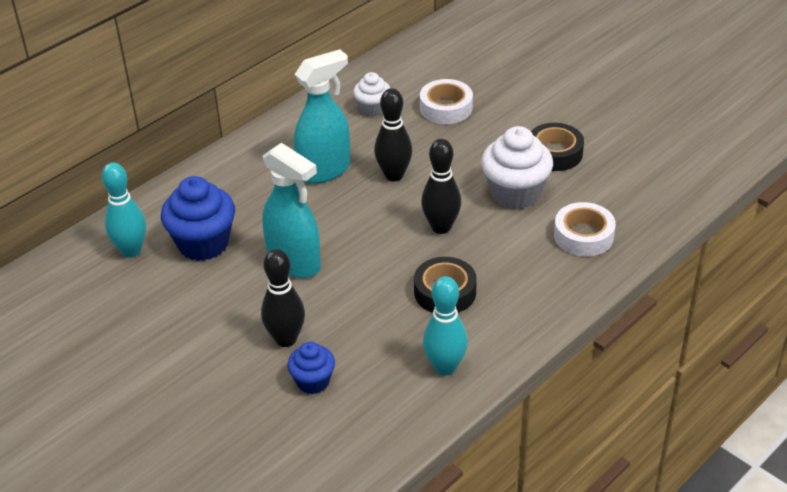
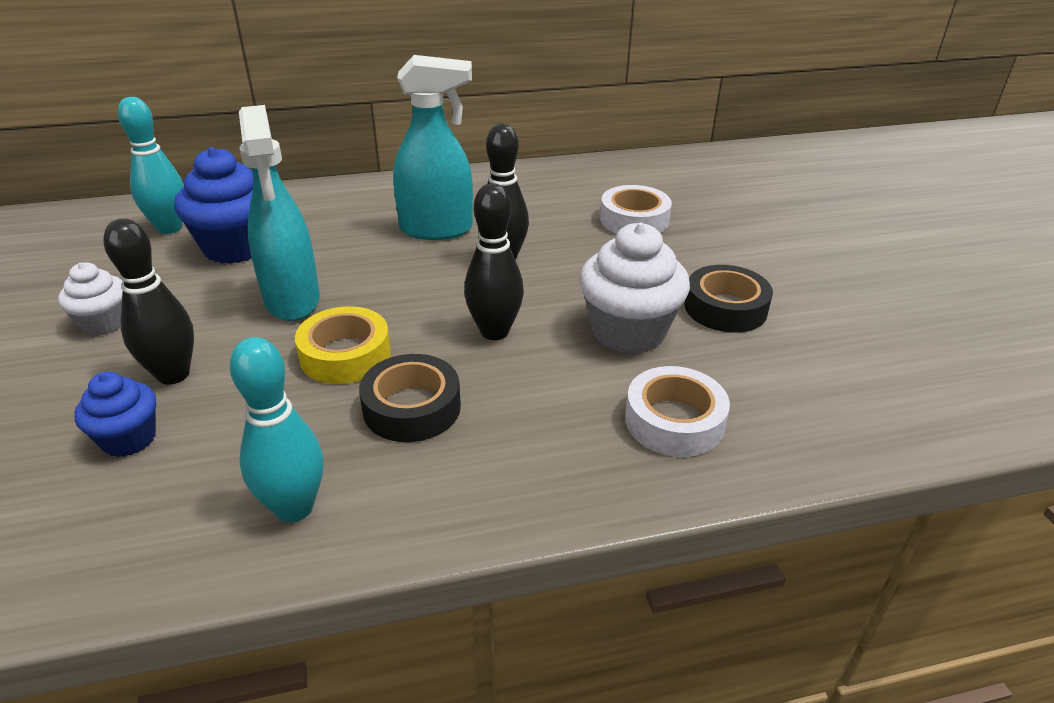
camera: 30 degrees right, 5 degrees down
(372, 108) = (552, 195): white cupcake -> white cupcake (104, 323)
(372, 281) = (345, 355): none -> yellow tape

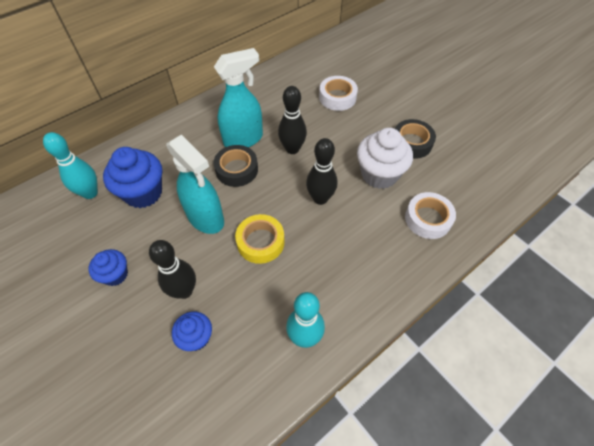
camera: 25 degrees left, 20 degrees up
(104, 323) = (115, 275): white cupcake -> blue cupcake
(412, 407) = (315, 260): black tape -> black tape (237, 169)

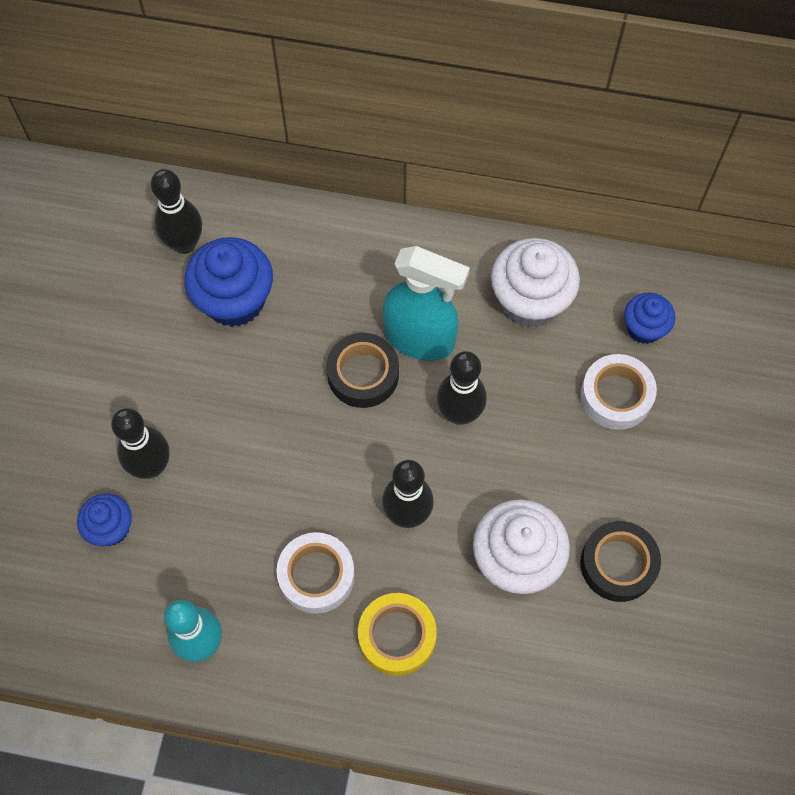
camera: 50 degrees right, 10 degrees up
(90, 193) = (184, 244): turquoise bowling pin -> black bowling pin
(115, 275) = (111, 377): blue cupcake -> blue cupcake (644, 328)
(206, 218) = (261, 404): turquoise spray bottle -> none
(260, 242) = (281, 495): yellow tape -> yellow tape (397, 636)
(268, 95) = (530, 301): none -> white cupcake
(428, 219) = (492, 676): white tape -> white tape (316, 575)

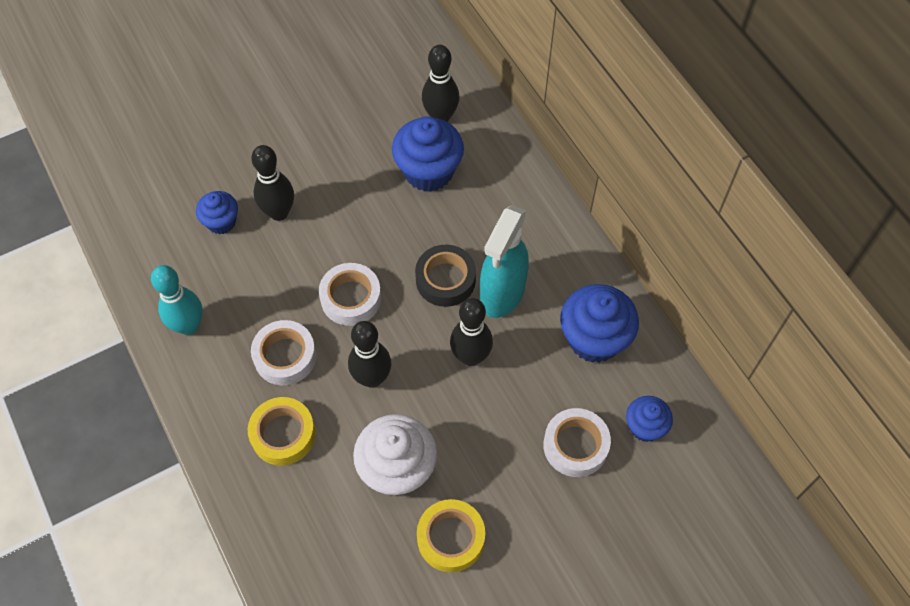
camera: 50 degrees right, 5 degrees down
(307, 470) = (351, 298): none -> white tape
(420, 339) = (502, 294): turquoise spray bottle -> turquoise spray bottle turned 45 degrees clockwise
(530, 301) = (594, 339): white cupcake -> blue cupcake
(618, 564) = (451, 538): black tape -> yellow tape

